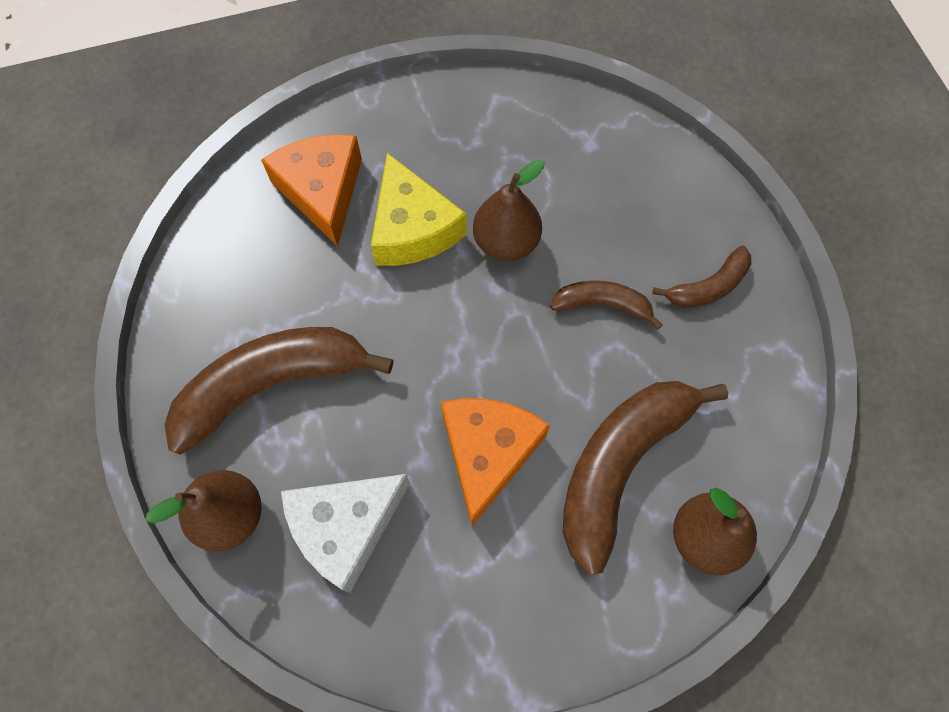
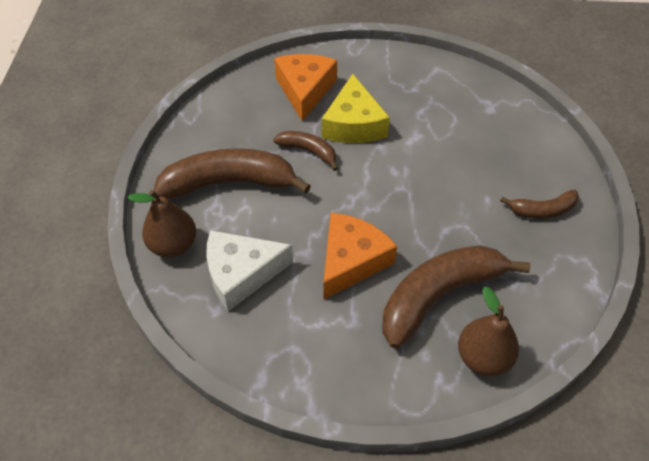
camera: 20 degrees right, 15 degrees down
(506, 242) = (411, 148): brown pear -> none
(602, 305) = (463, 200): brown banana -> brown banana (309, 151)

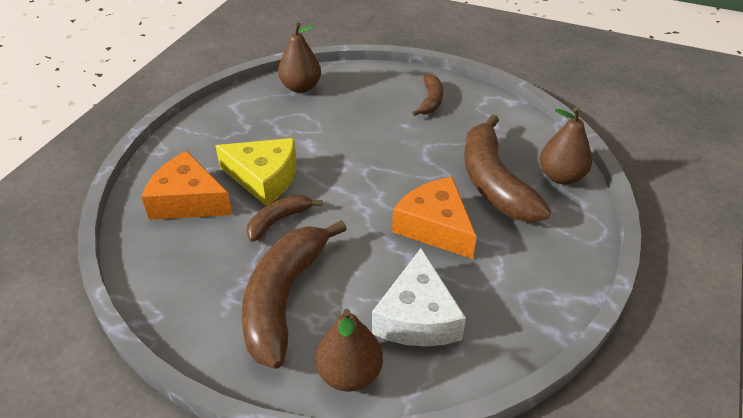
camera: 70 degrees left, 10 degrees down
(494, 103) = (301, 87): none -> brown pear

